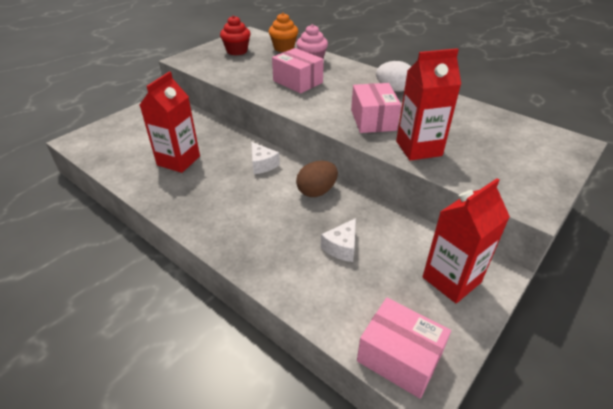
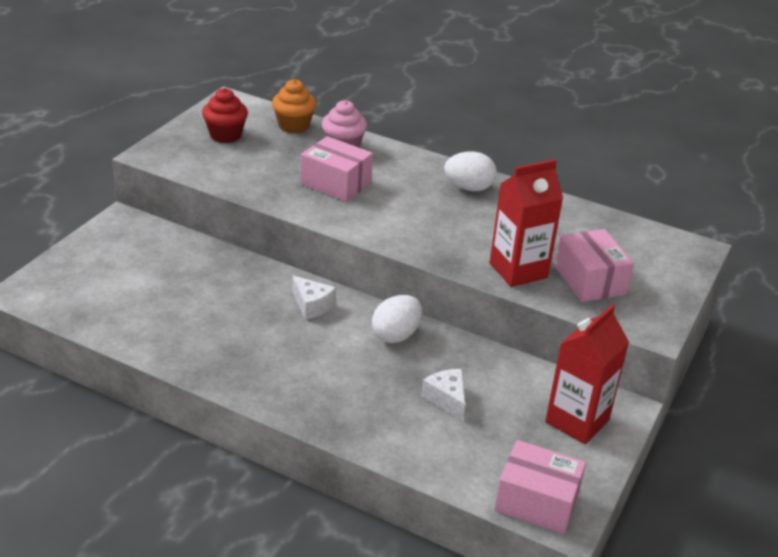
camera: 15 degrees left, 5 degrees down
(178, 161) = (193, 310): red carton -> none
(317, 191) = (396, 335): brown egg -> white egg
(342, 247) = (446, 399): white cheese -> white cheese turned 135 degrees clockwise
(373, 120) = (453, 235): pink box -> pink box (589, 280)

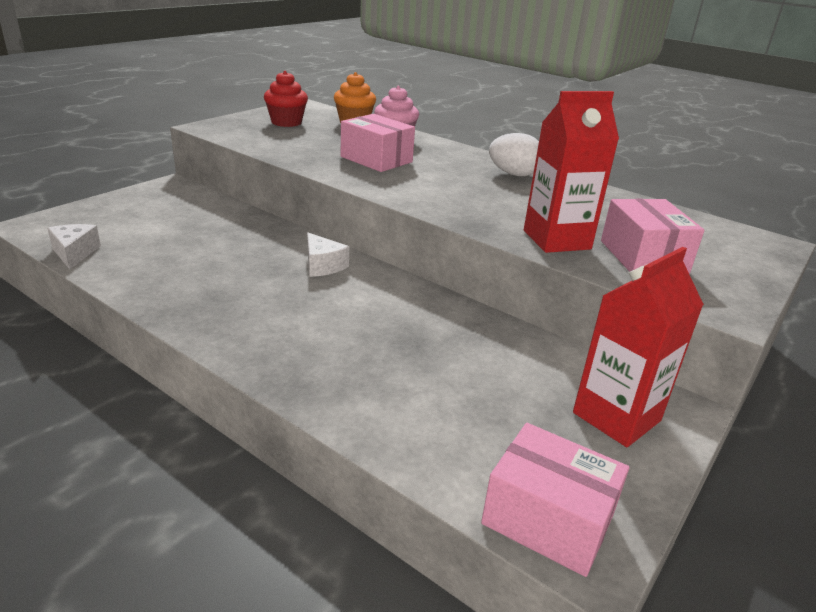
camera: 10 degrees right, 5 degrees down
(396, 335) = (406, 301): white egg -> none
(446, 399) = (448, 371): white cheese -> white cheese (74, 253)

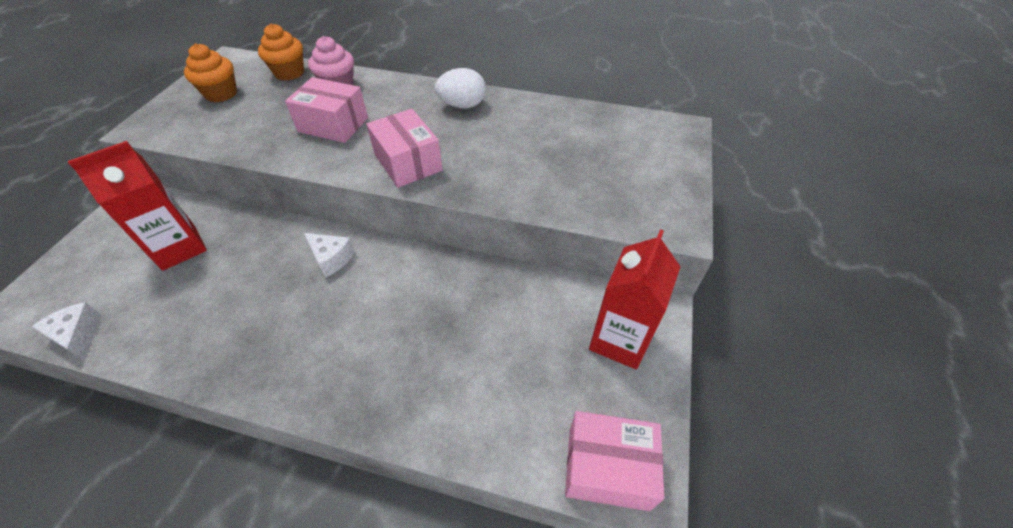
camera: 20 degrees left, 20 degrees up
(286, 122) = (221, 94): red cupcake -> orange cupcake
(556, 240) = (528, 186): red carton -> red carton (179, 248)
(643, 257) = (599, 183): pink box -> pink box (408, 162)

